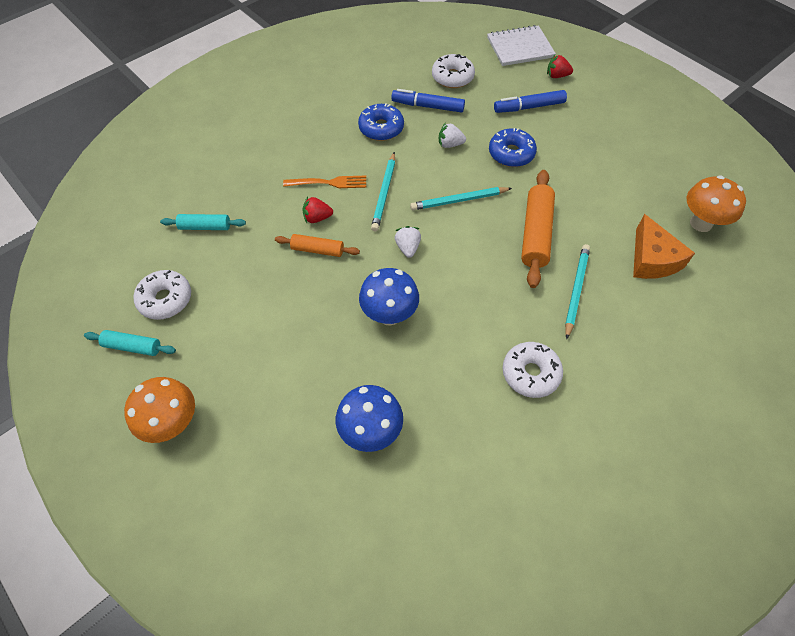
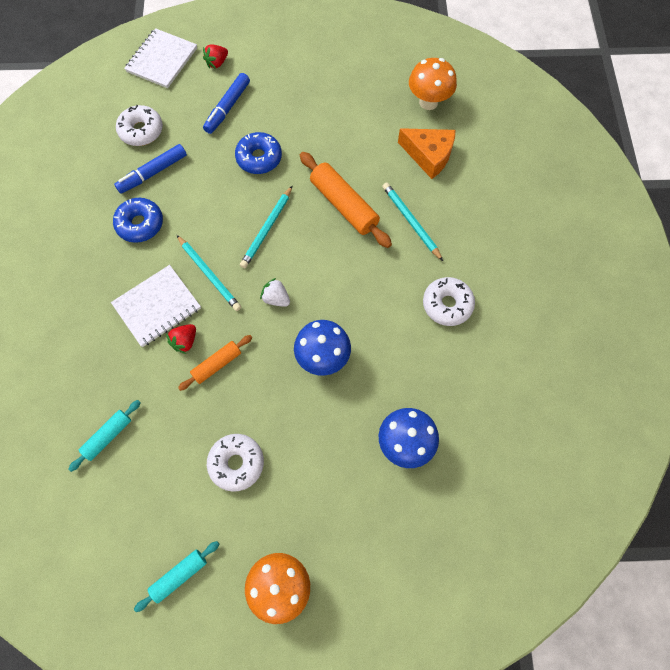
camera: 50 degrees left, 10 degrees up
(165, 299) = (155, 518): white donut -> white donut (236, 463)
(328, 183) = (157, 307): orange fork -> white notebook
(450, 144) = (208, 190): white strawberry -> none

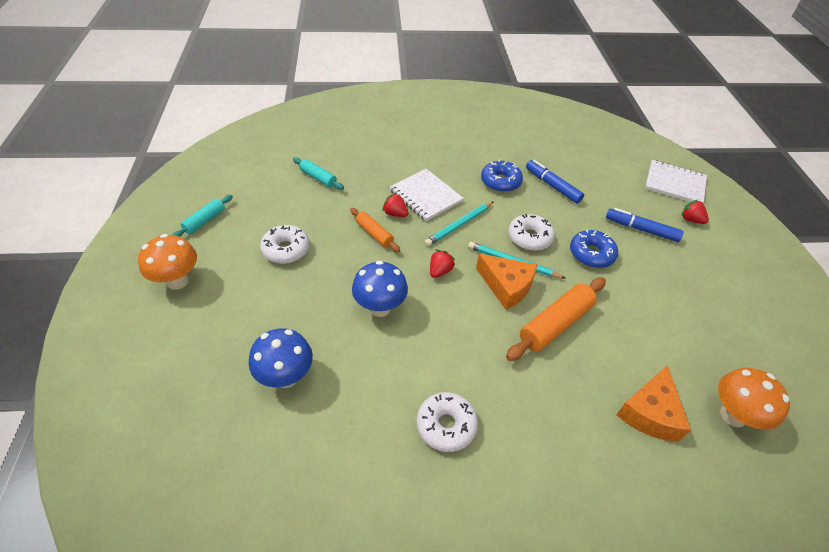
camera: 85 degrees right, 20 degrees down
(141, 131) = (593, 176): white donut -> white donut (529, 238)
(179, 575) = (205, 221): turquoise rolling pin -> turquoise rolling pin turned 75 degrees clockwise
(276, 298) = (440, 271): white strawberry -> red strawberry
(298, 239) = (506, 286): none -> orange cheese
(411, 222) = (549, 390): turquoise pencil -> none

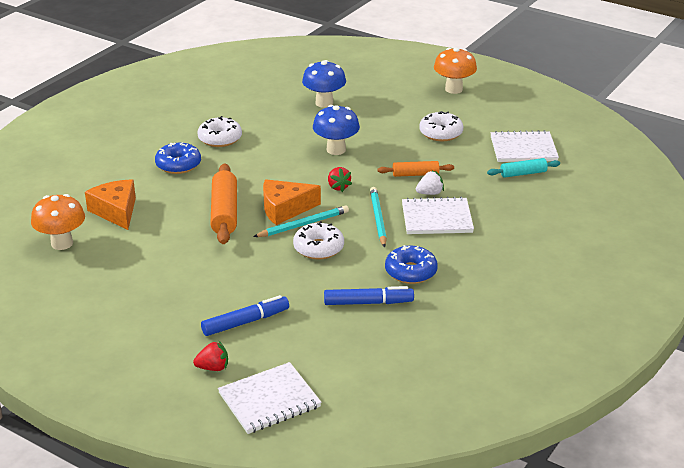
camera: 130 degrees right, 15 degrees down
(205, 221) = (512, 111): turquoise rolling pin -> none
(276, 191) = (523, 149): none -> white notebook
(395, 214) = (430, 193): red strawberry -> white strawberry
(591, 254) = (259, 271): blue donut -> blue donut (178, 165)

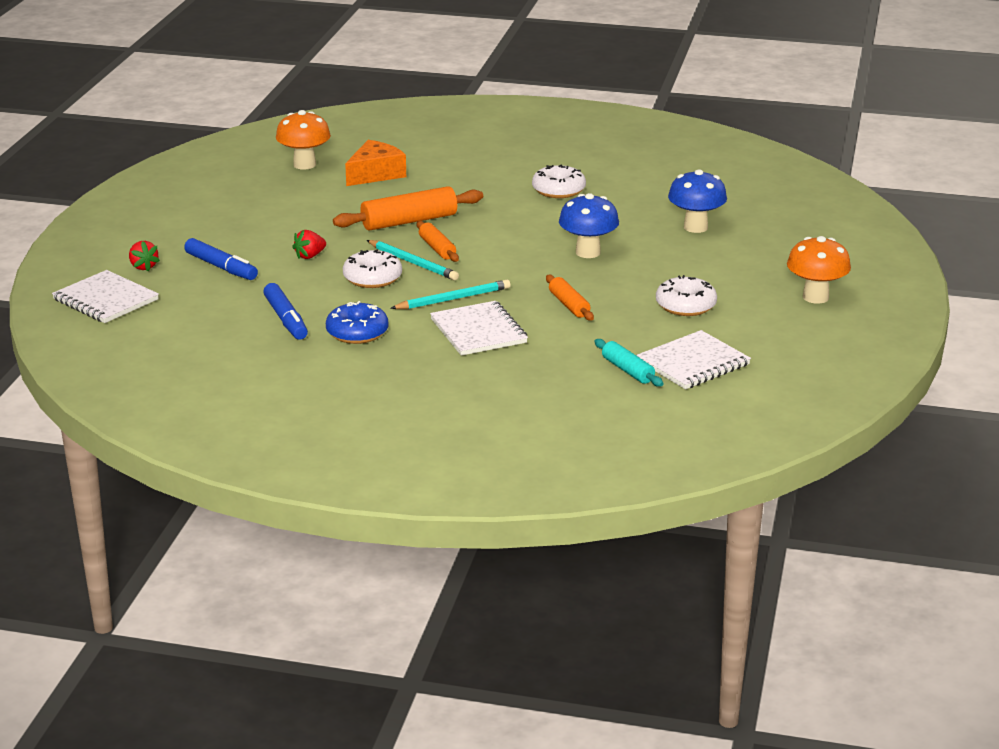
camera: 70 degrees right, 5 degrees down
(178, 165) = (486, 182): blue donut -> none
(285, 209) = (437, 248): orange cheese -> orange rolling pin
(338, 187) = (505, 267): red strawberry -> red strawberry (310, 256)
(430, 193) = (532, 319): white strawberry -> none
(523, 149) = (693, 363): white notebook -> white notebook turned 75 degrees clockwise

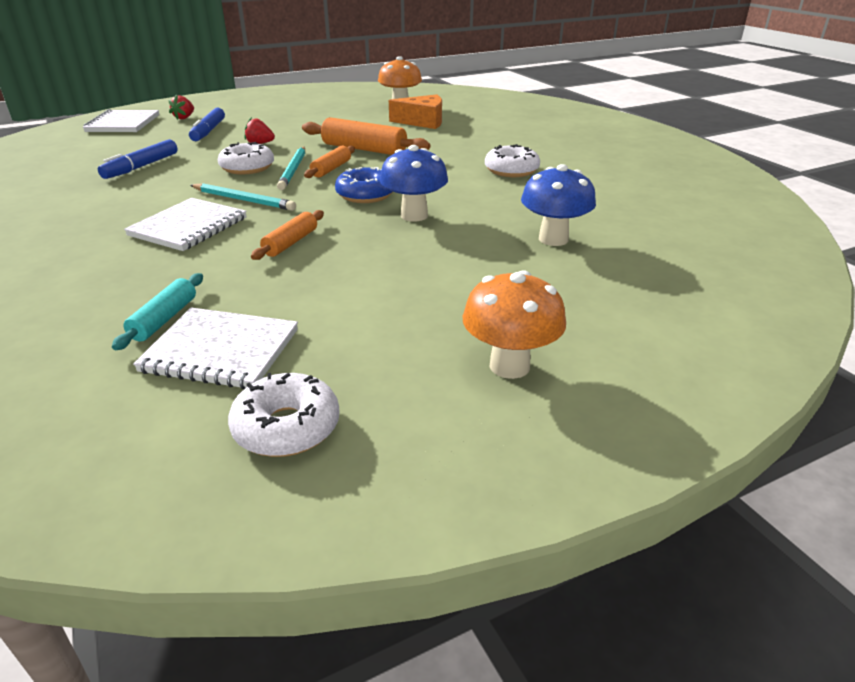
camera: 50 degrees right, 5 degrees up
(357, 332) = (140, 191): blue donut -> blue donut (365, 195)
(685, 305) = (367, 295): white donut -> white donut (287, 427)

